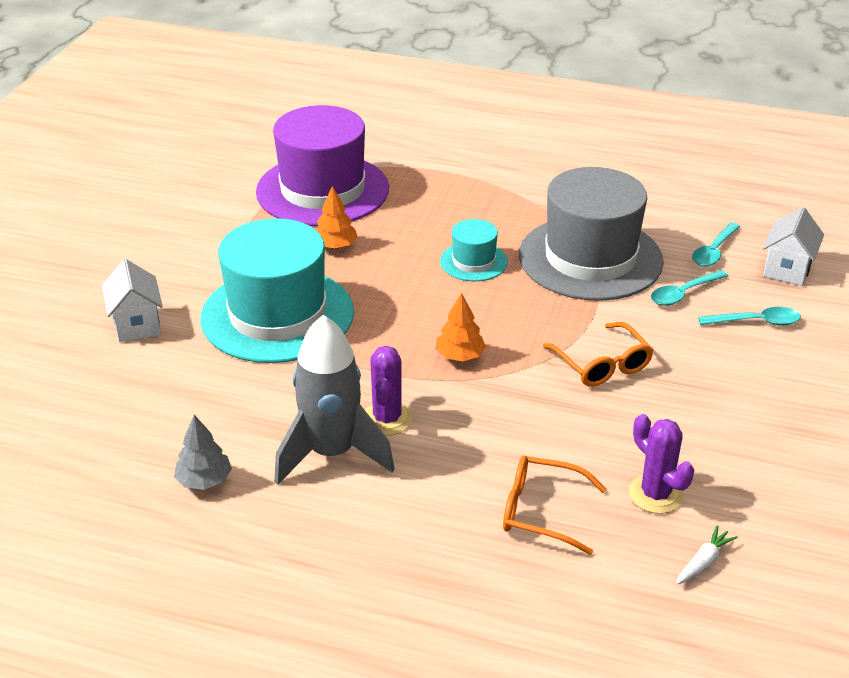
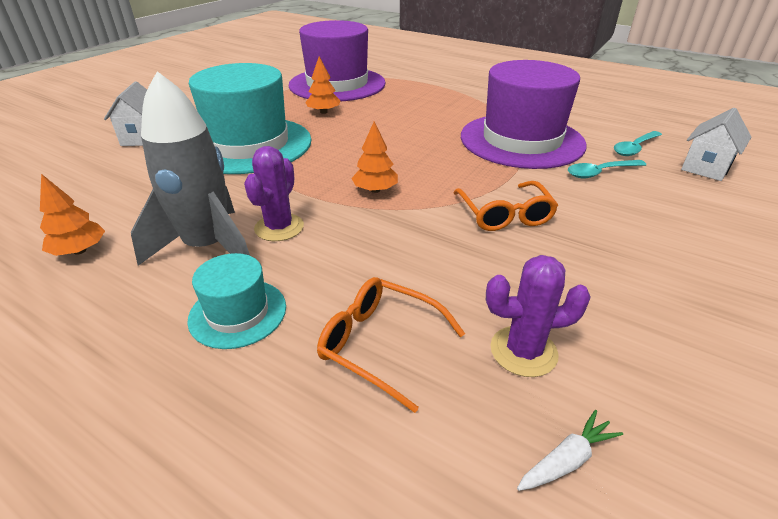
camera: 15 degrees right, 0 degrees up
(204, 480) = (80, 250): grey tree -> orange tree
(473, 262) = (423, 132): turquoise hat -> turquoise hat (238, 313)
(590, 258) = (521, 140): grey hat -> purple hat
(655, 494) = (523, 351): purple cactus -> purple cactus turned 75 degrees counterclockwise
(756, 322) = (670, 202): turquoise spoon -> none

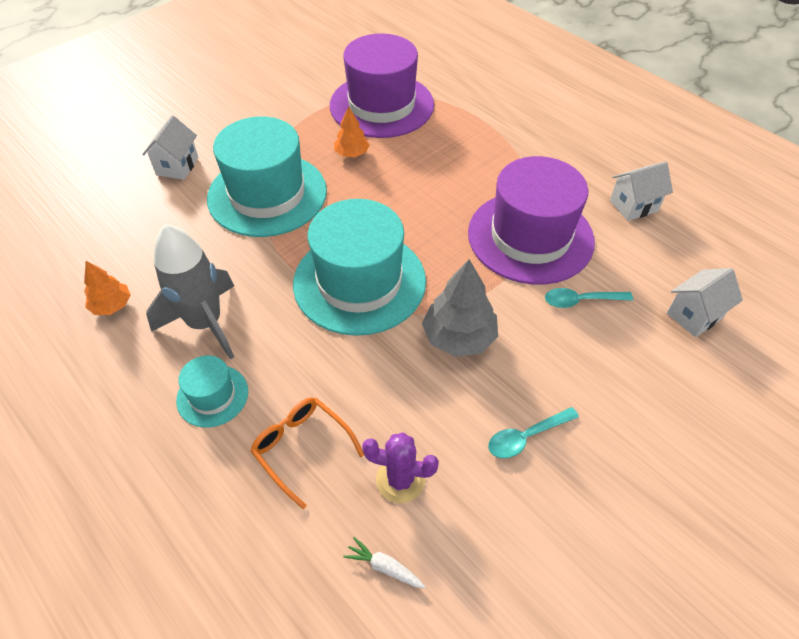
camera: 15 degrees right, 15 degrees up
(279, 227) = (265, 312): purple cactus -> none
(375, 190) = (359, 282): orange tree -> turquoise hat
(504, 214) = (459, 337): orange glasses -> grey tree
(567, 459) = (384, 567): white carrot -> white carrot turned 135 degrees counterclockwise
(593, 113) = (633, 206): none -> white house
(634, 148) = (641, 271): turquoise spoon -> turquoise spoon (526, 437)

